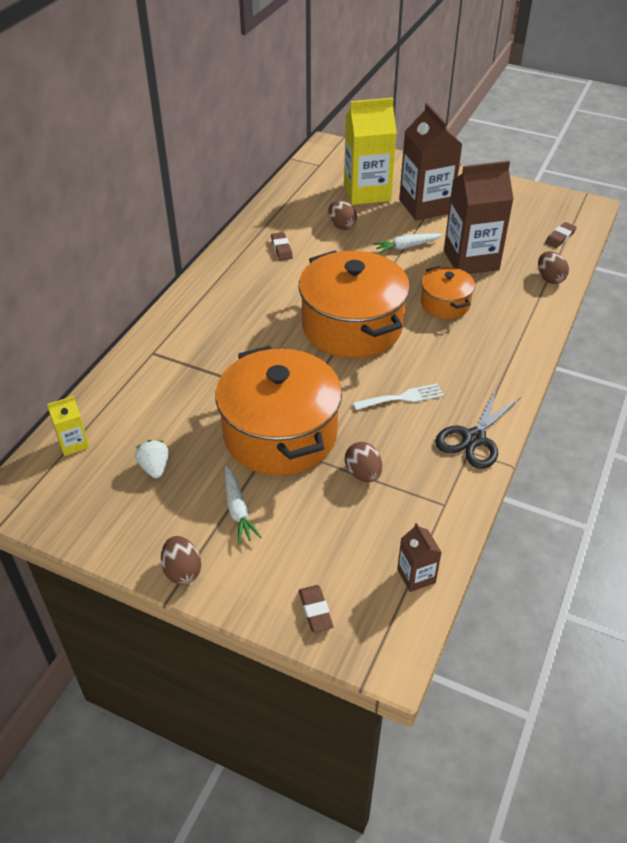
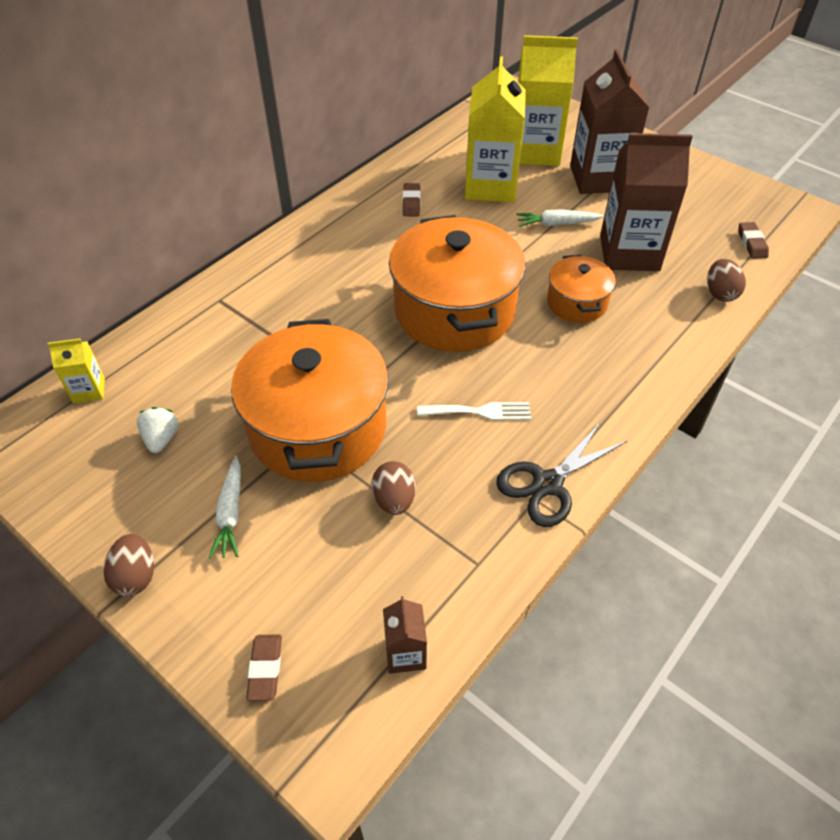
camera: 15 degrees right, 5 degrees up
(341, 225) = (490, 186): brown egg -> yellow carton
(560, 237) = (751, 243): brown eraser -> brown eraser turned 60 degrees counterclockwise

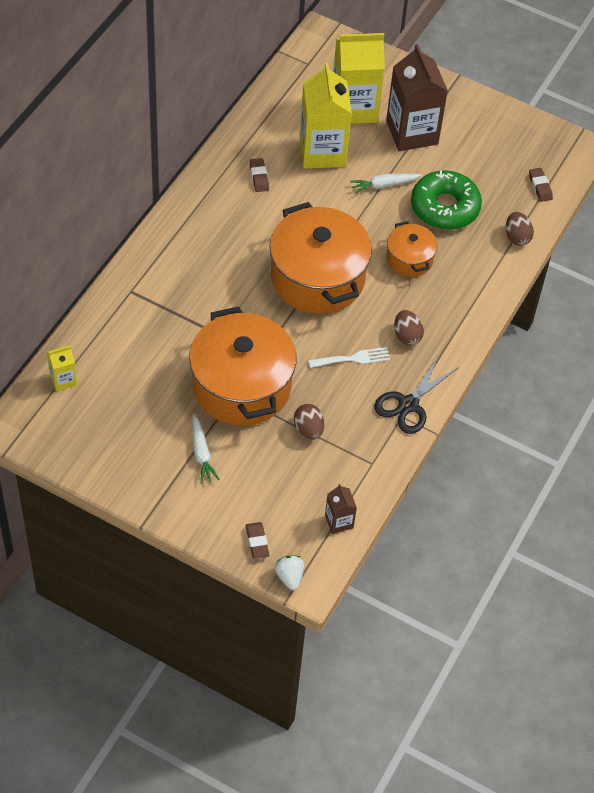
camera: 15 degrees left, 5 degrees up
(136, 576) = (155, 501): brown egg -> brown egg (407, 336)
(161, 439) = (133, 409): white strawberry -> white strawberry (289, 577)
(629, 253) = (445, 207): brown carton -> green donut

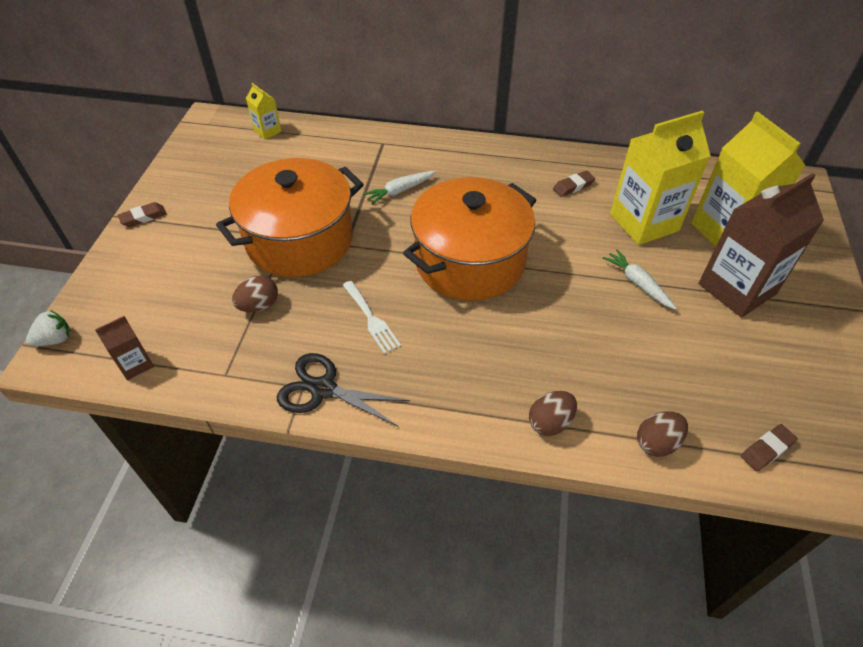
camera: 75 degrees right, 5 degrees down
(201, 453) = (207, 233): white carrot -> white carrot (399, 191)
(257, 542) = (100, 301): brown eraser -> brown eraser (143, 217)
(407, 336) = (427, 361): brown egg -> brown egg (550, 422)
(409, 259) = (545, 334): orange pot -> none
(445, 207) = (648, 349): green donut -> none

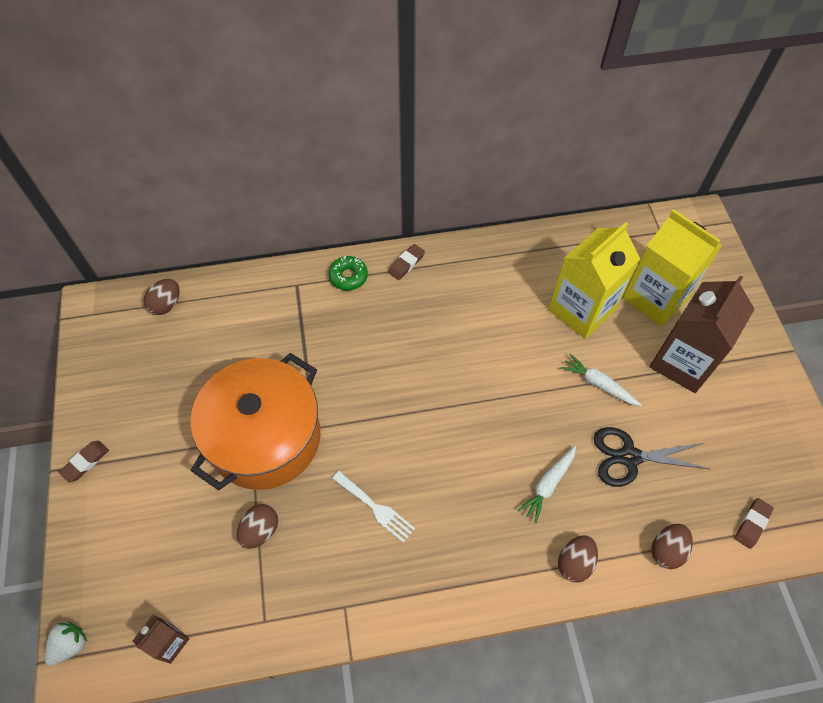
camera: 20 degrees left, 10 degrees up
(267, 131) = (166, 304): yellow carton -> brown egg
(323, 389) = (364, 602): black scissors -> black scissors (629, 457)
(399, 191) = (339, 343): white carrot -> white carrot (548, 485)
(431, 148) = (348, 277): none -> green donut
(469, 261) = (440, 409): orange pot -> none
(573, 186) = (503, 285): brown eraser -> brown eraser (406, 264)

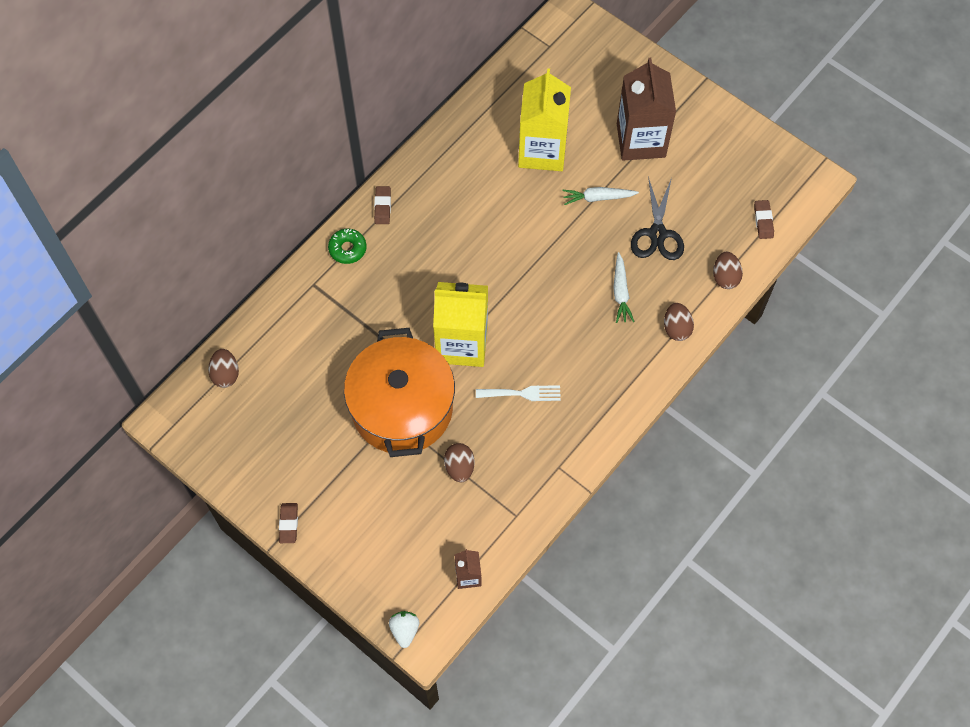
camera: 40 degrees left, 5 degrees up
(629, 457) = (657, 234): black scissors -> black scissors turned 45 degrees counterclockwise
(655, 298) = (586, 104): yellow carton -> yellow carton (462, 343)

